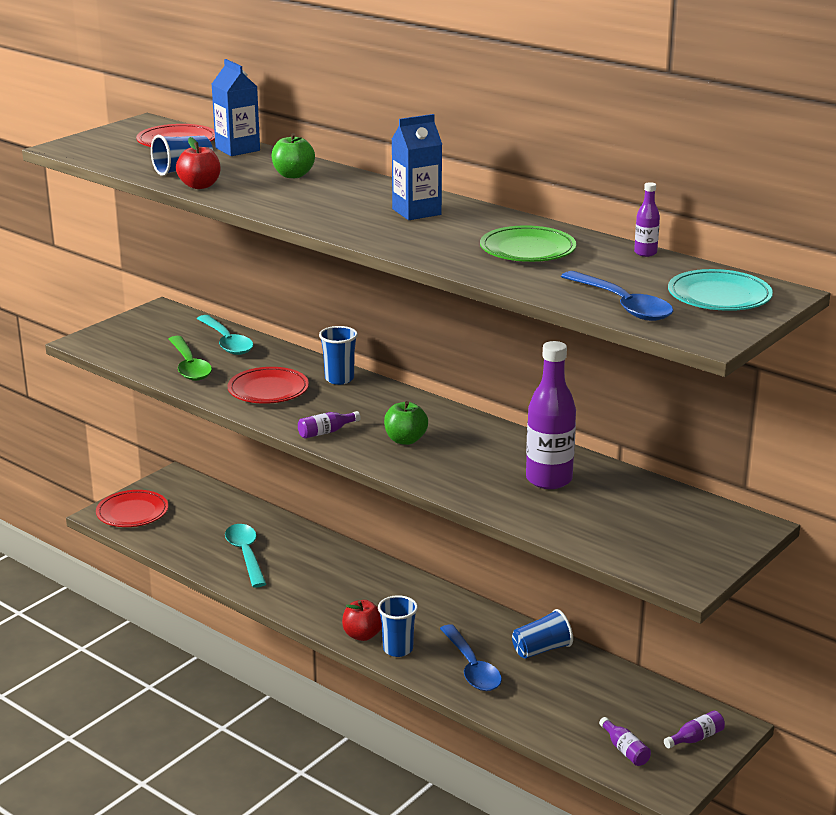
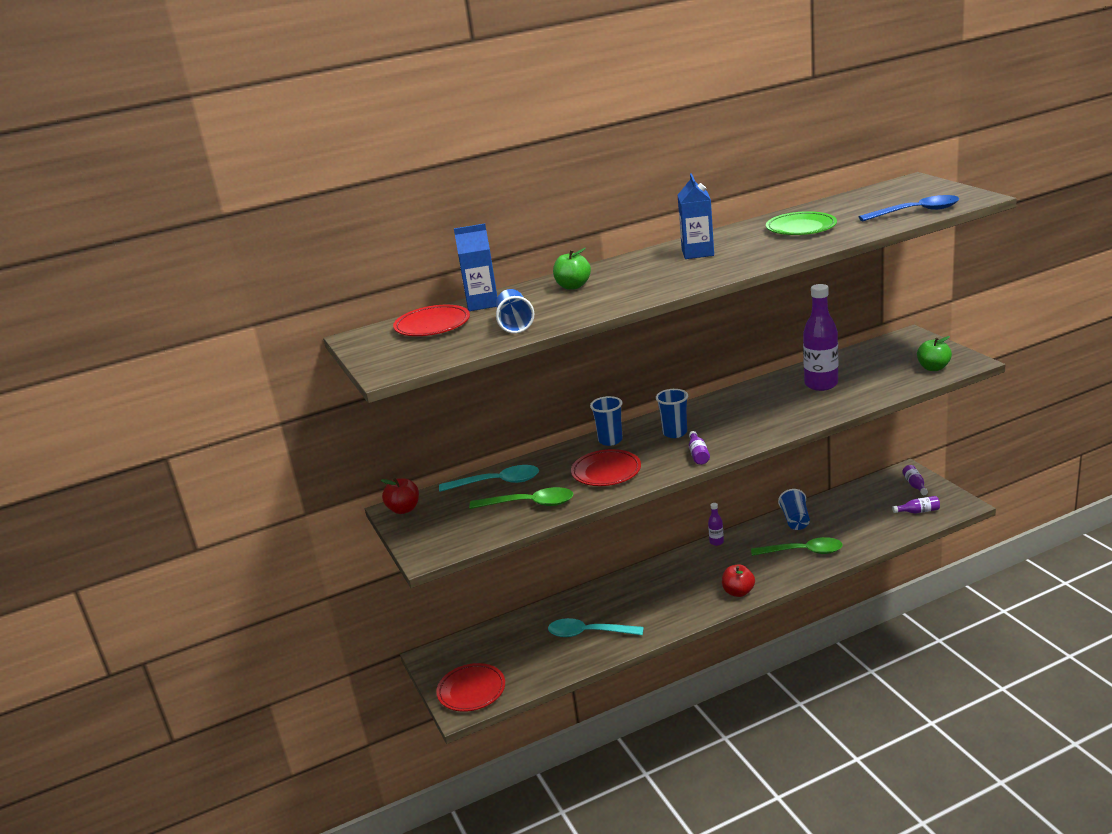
camera: 60 degrees left, 0 degrees up
(200, 186) = (564, 318): red apple -> red apple (404, 509)
(398, 649) = (765, 579): blue cup -> blue cup (675, 433)
(405, 440) = (732, 425): green apple -> green apple (933, 368)
(472, 668) = (803, 552): blue spoon -> green spoon
(645, 253) = (828, 202): purple bottle -> purple bottle (716, 542)
(719, 296) = (913, 191): turquoise plate -> none

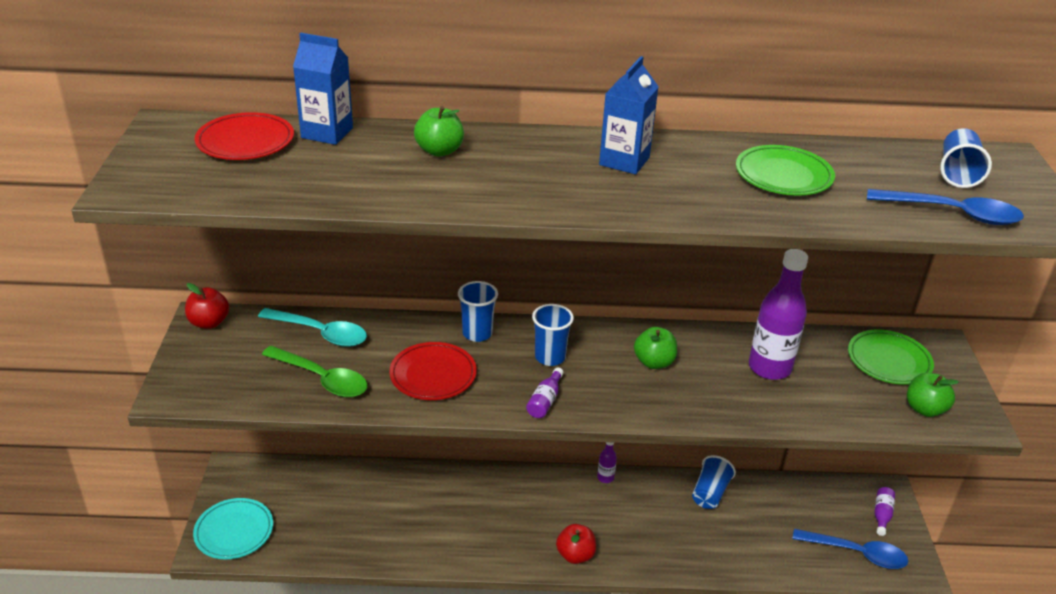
camera: 20 degrees right, 10 degrees up
(471, 690) = (234, 531): red plate -> turquoise plate
(515, 324) = (317, 180): blue cup -> blue cup (957, 173)
(588, 633) = (391, 523): turquoise spoon -> none
(746, 409) = (654, 362): none -> green apple
(803, 552) = (685, 539): green spoon -> none
(888, 354) = (889, 361): none -> green plate
(918, 511) = (857, 553): purple bottle -> blue spoon

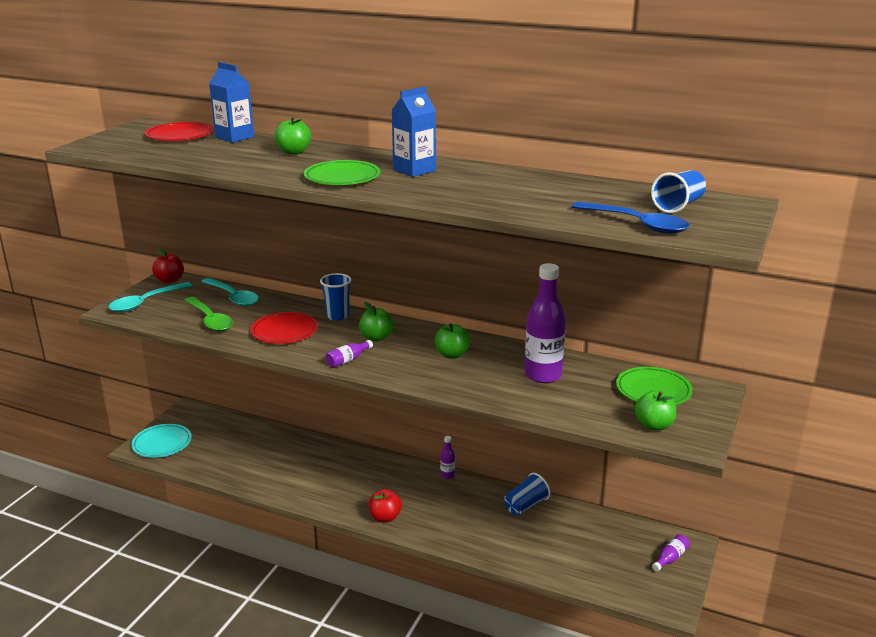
camera: 25 degrees right, 10 degrees down
(207, 370) = (145, 303): none -> turquoise spoon
(550, 357) = (376, 337): blue cup -> green apple
(783, 175) = (525, 190): green plate -> green plate (342, 177)
(857, 553) = (624, 578): blue spoon -> none

